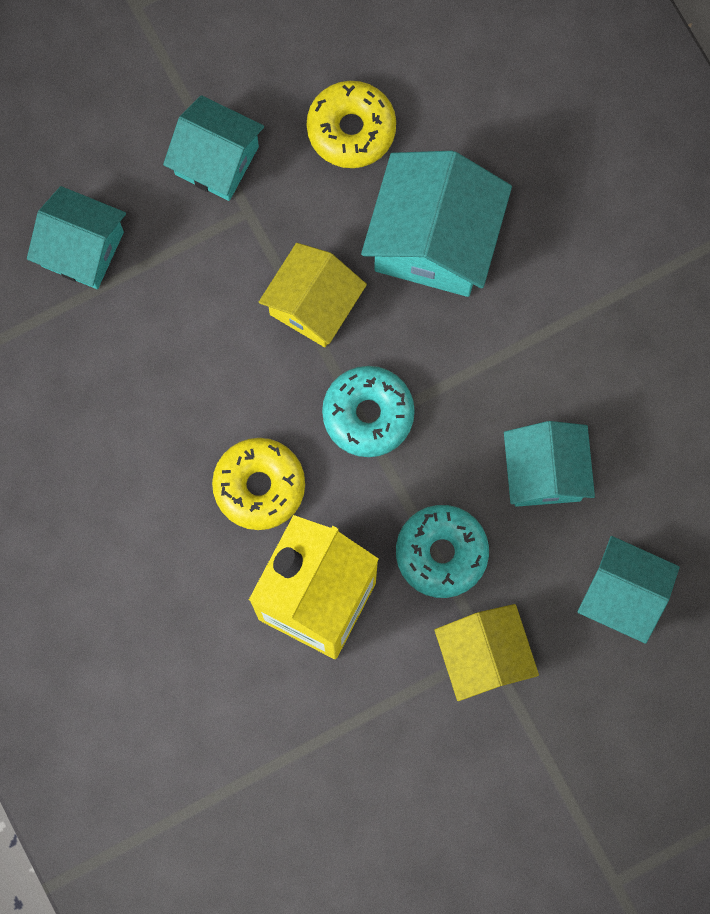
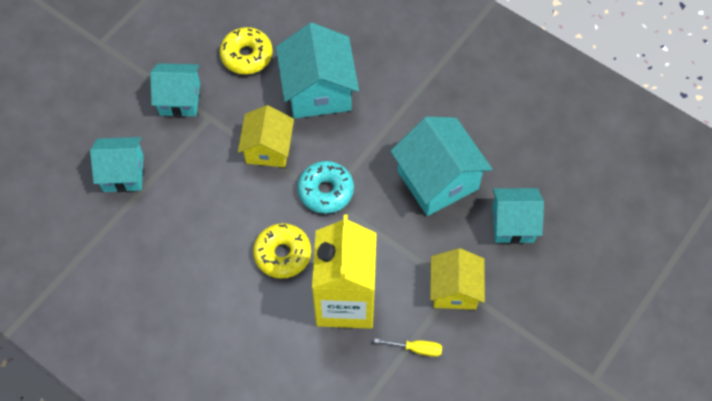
camera: 25 degrees left, 15 degrees down
(384, 719) = (416, 349): none -> yellow screwdriver
(441, 553) = (403, 245): turquoise donut -> none
(483, 656) = (454, 289): yellow house -> yellow house turned 45 degrees clockwise
(544, 472) = (437, 180): turquoise house -> turquoise house, size x1.51

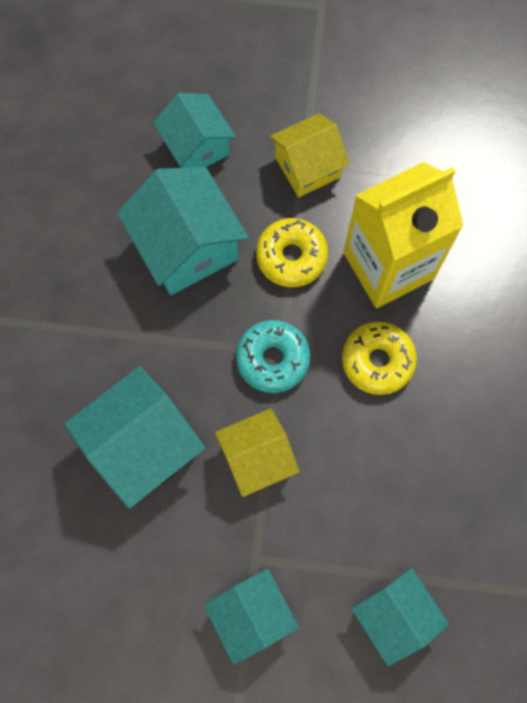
camera: 120 degrees left, 10 degrees up
(247, 56) = (138, 569): yellow donut -> yellow donut (291, 257)
(416, 349) = (394, 171): yellow screwdriver -> none
(437, 180) = (187, 247): turquoise house -> turquoise house turned 60 degrees counterclockwise

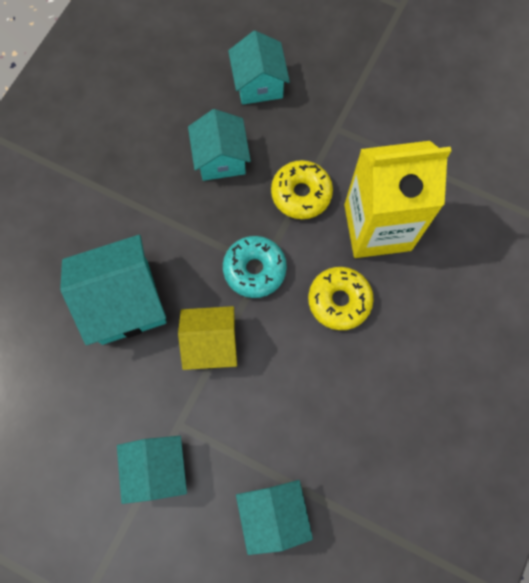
camera: 20 degrees right, 0 degrees up
(187, 247) = (221, 159): turquoise house -> turquoise house, size x0.66
(307, 167) = (341, 128): yellow house -> none

